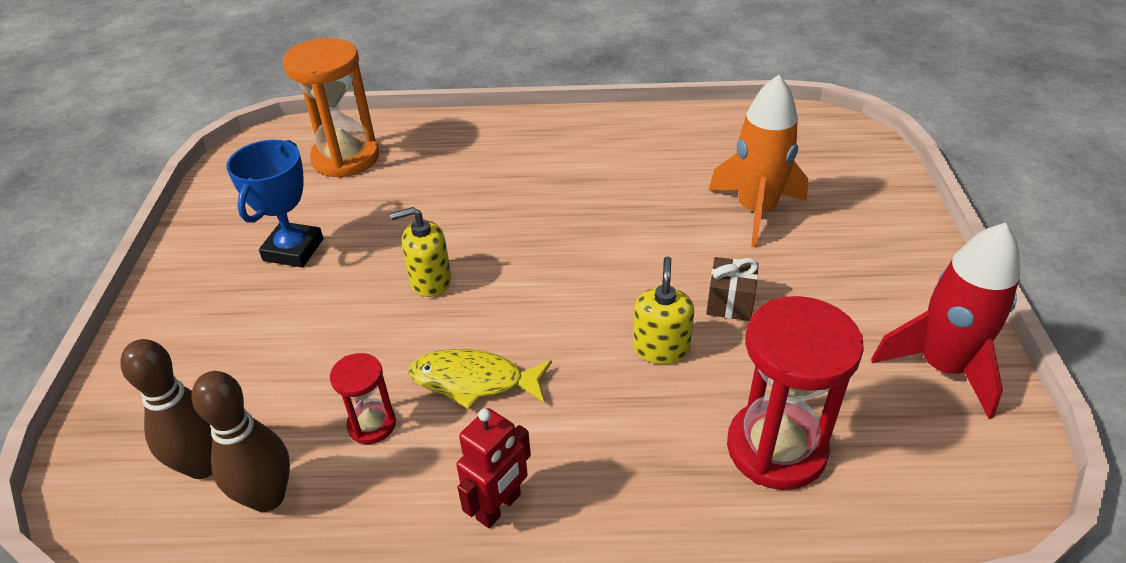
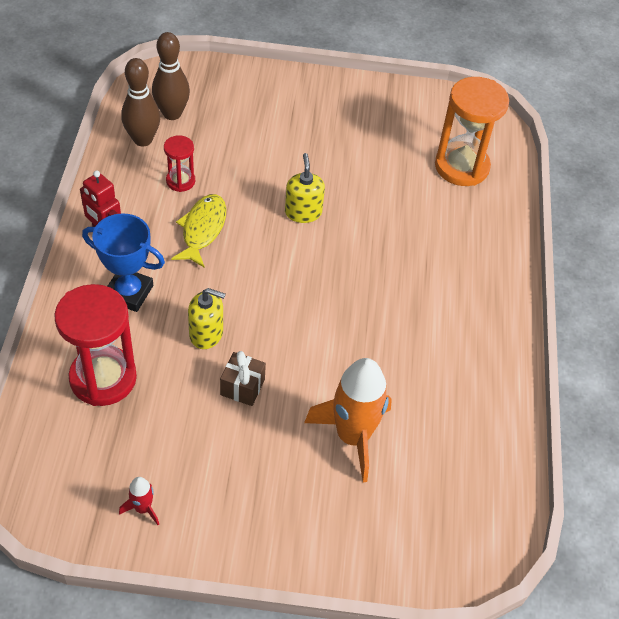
camera: 90 degrees right, 10 degrees up
(293, 250) = (350, 141): blue trophy -> blue trophy (129, 293)
(942, 367) = (143, 508): red rocket -> red rocket, size x0.44

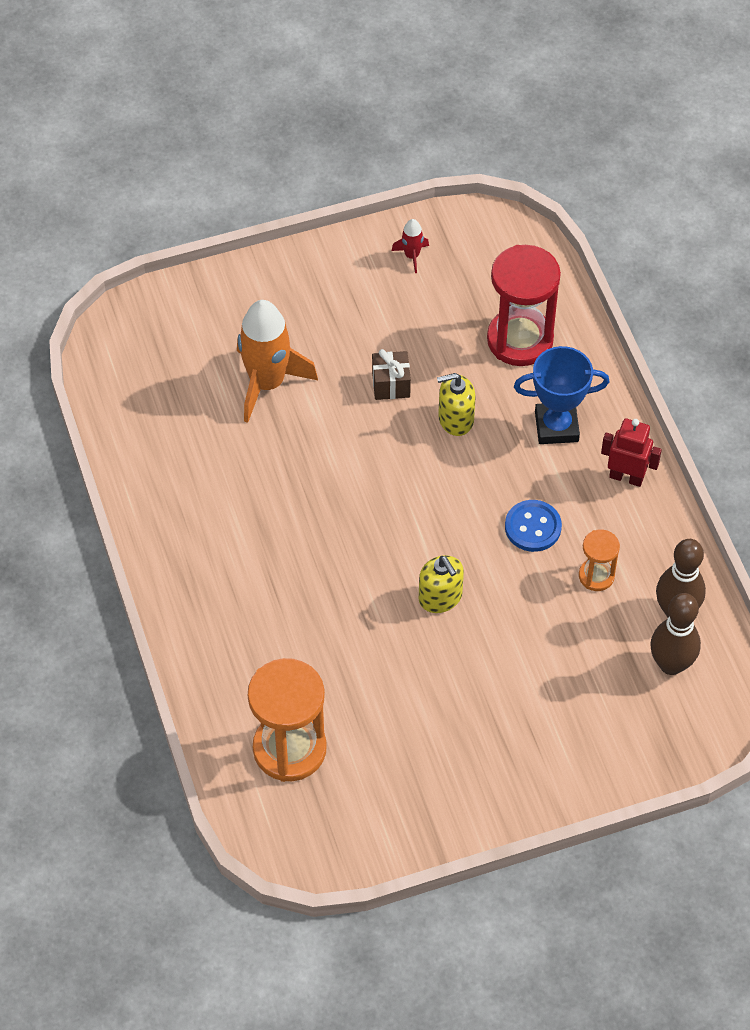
camera: 160 degrees right, 5 degrees up
(180, 181) = (596, 576): red hourglass -> orange hourglass
(202, 230) = (533, 527): yellow fish -> blue button

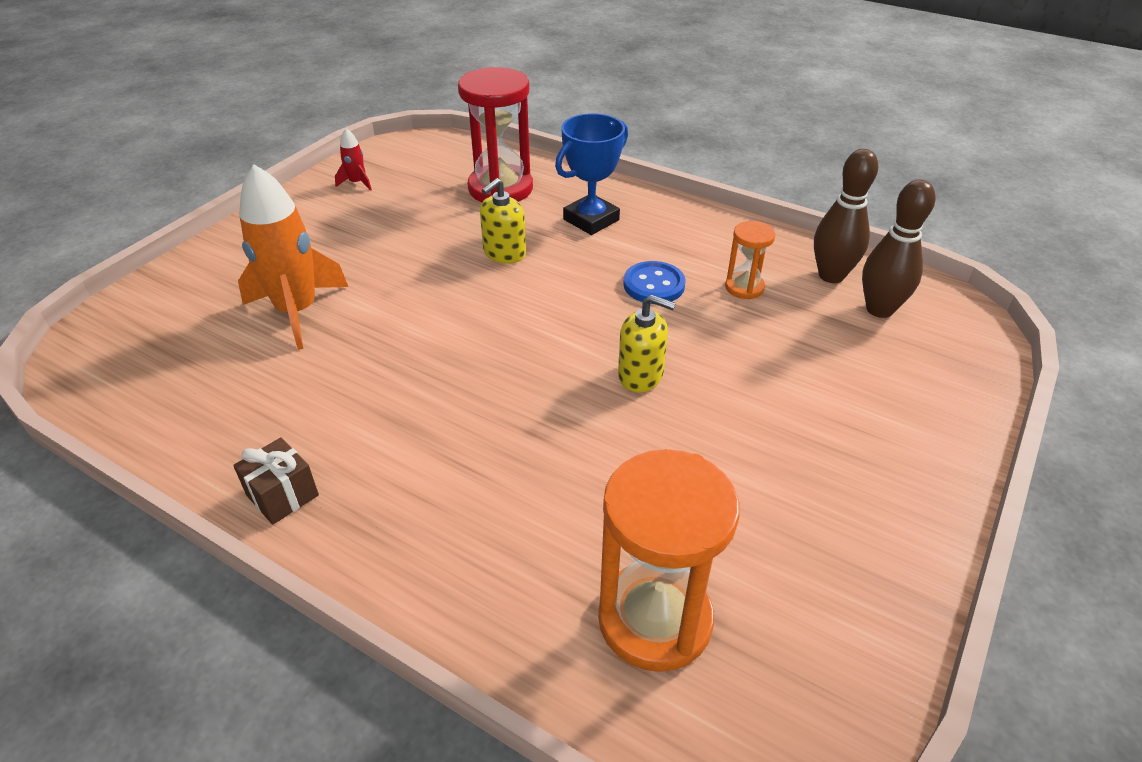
camera: 40 degrees left, 15 degrees down
(391, 384) = (422, 259): brown gift -> brown gift (282, 495)
(626, 477) = (681, 221): red robot -> none

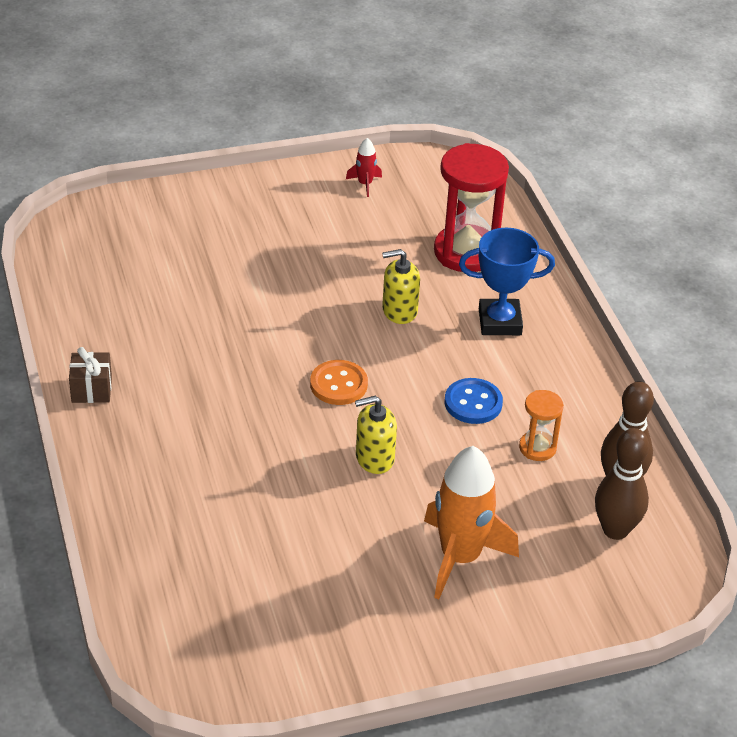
camera: 40 degrees right, 0 degrees up
(297, 311) = (215, 272): orange rocket -> orange rocket (460, 557)
(530, 336) = (338, 384): none -> orange button
(640, 375) = (374, 458): yellow soap dispenser -> yellow soap dispenser turned 105 degrees clockwise
(655, 619) = (202, 586): orange hourglass -> none

